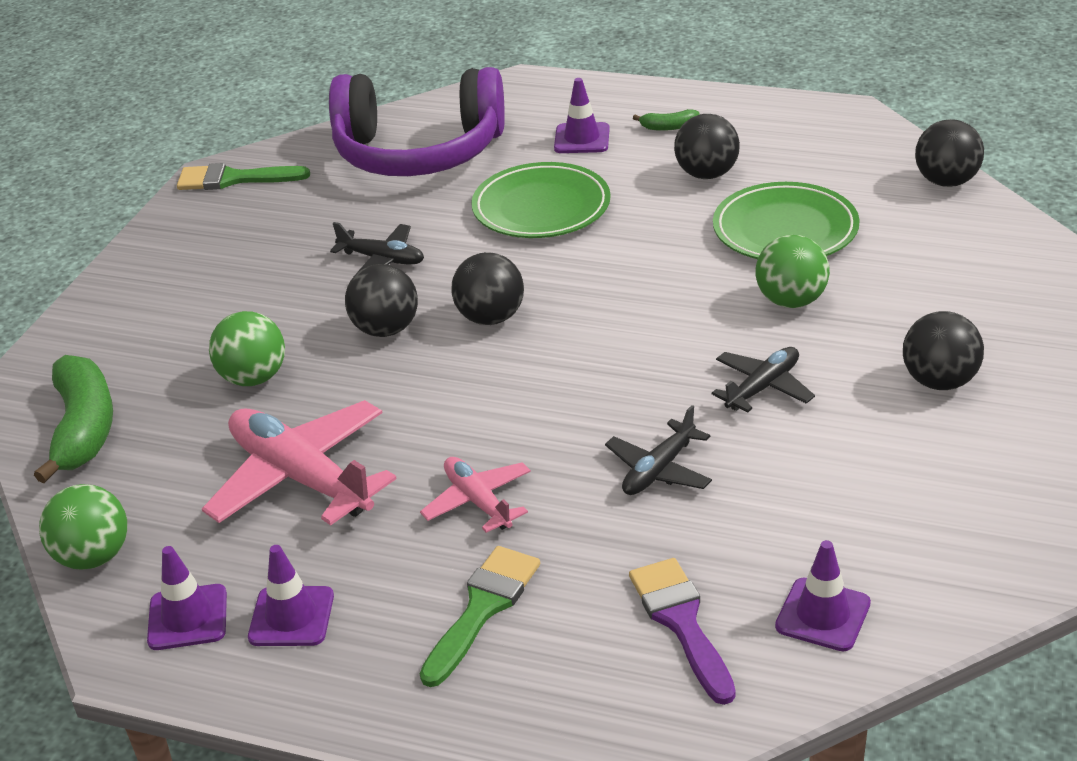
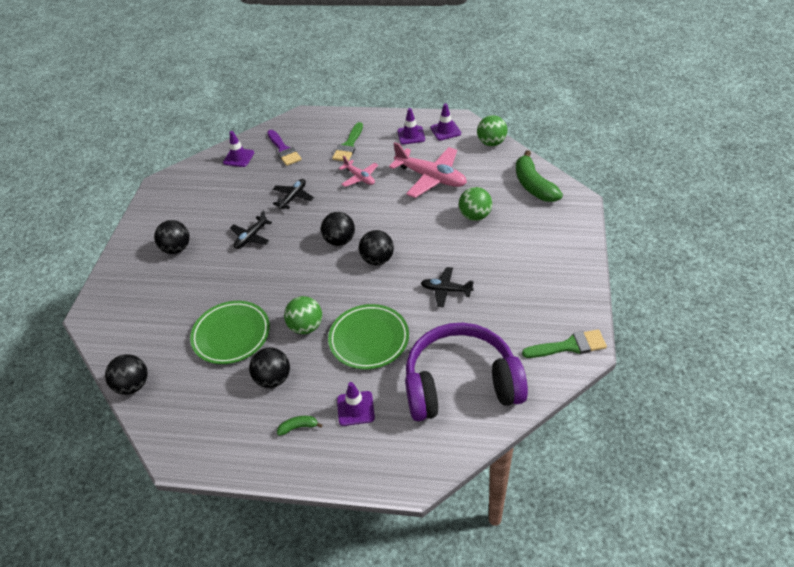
camera: 170 degrees right, 10 degrees up
(386, 329) = (426, 247): black ball -> black ball (340, 241)
(791, 301) = (234, 285): green ball -> green ball (306, 327)

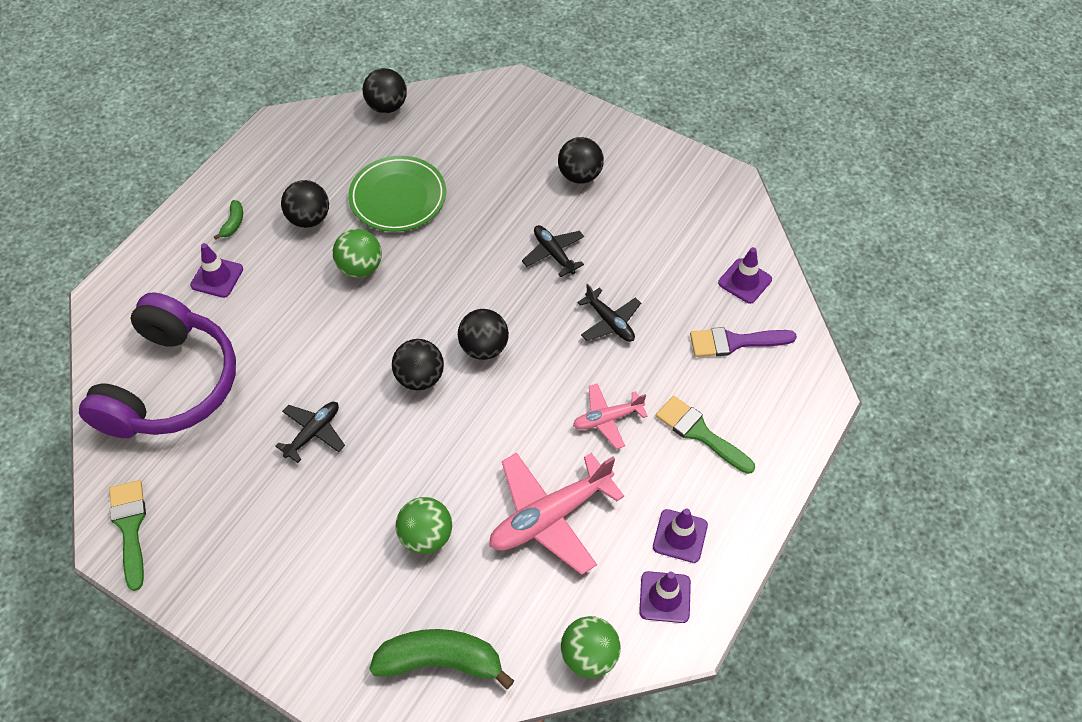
camera: 110 degrees right, 10 degrees up
(369, 339) = (298, 321): green plate -> none
(569, 346) = (130, 527): green brush -> green brush turned 150 degrees clockwise

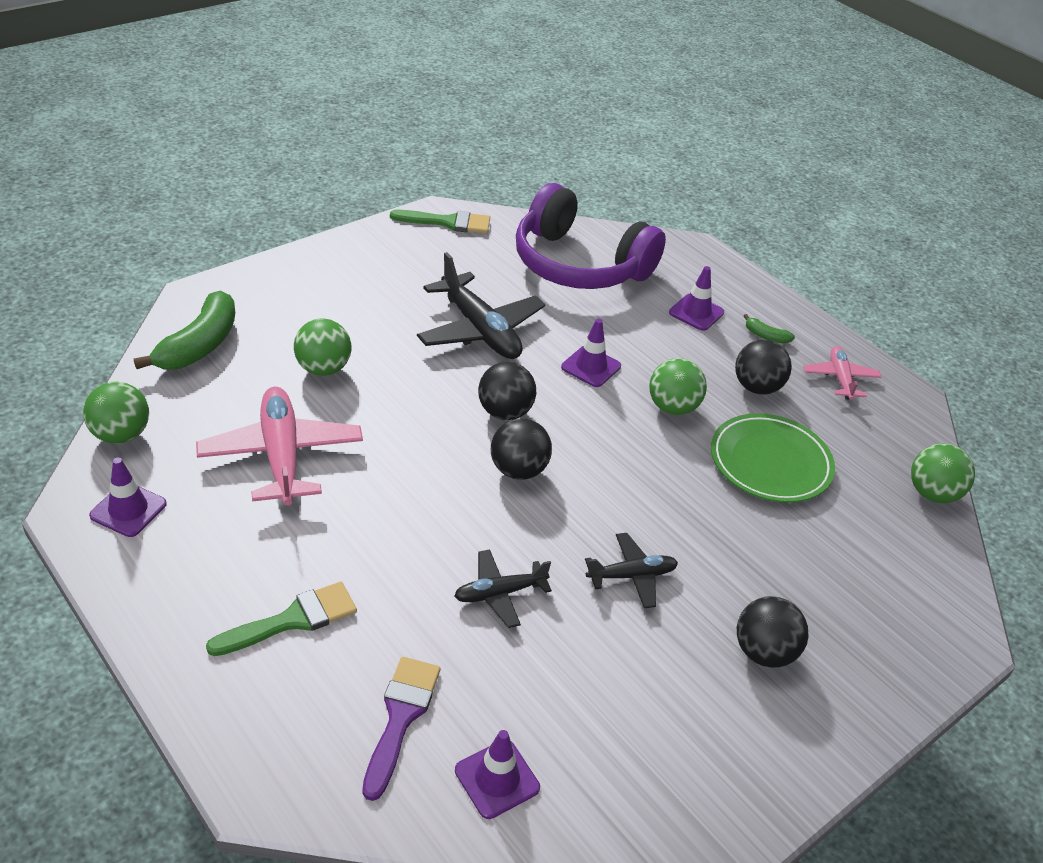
camera: 105 degrees right, 15 degrees down
(313, 433) = (480, 330): black plane -> black plane, size x1.81
(387, 106) = (932, 493): black ball -> green ball
(607, 419) = (365, 541): pink plane -> pink plane (840, 378)
(680, 536) = (182, 548): purple traffic cone -> purple traffic cone (591, 367)

